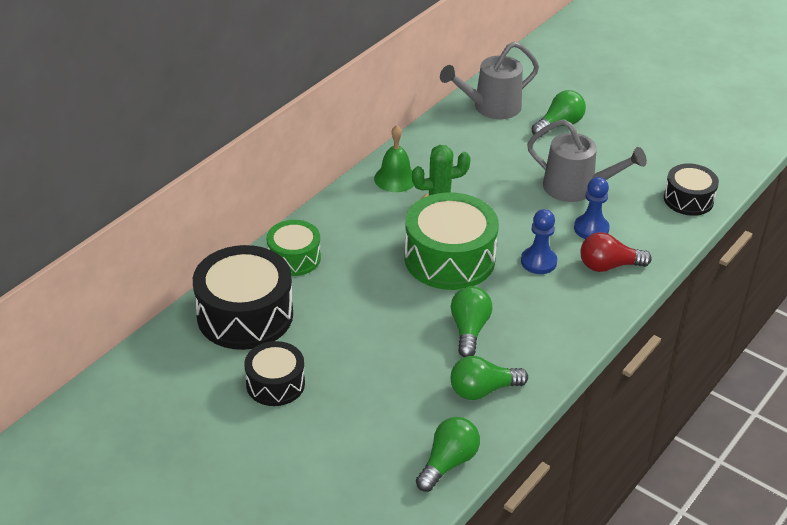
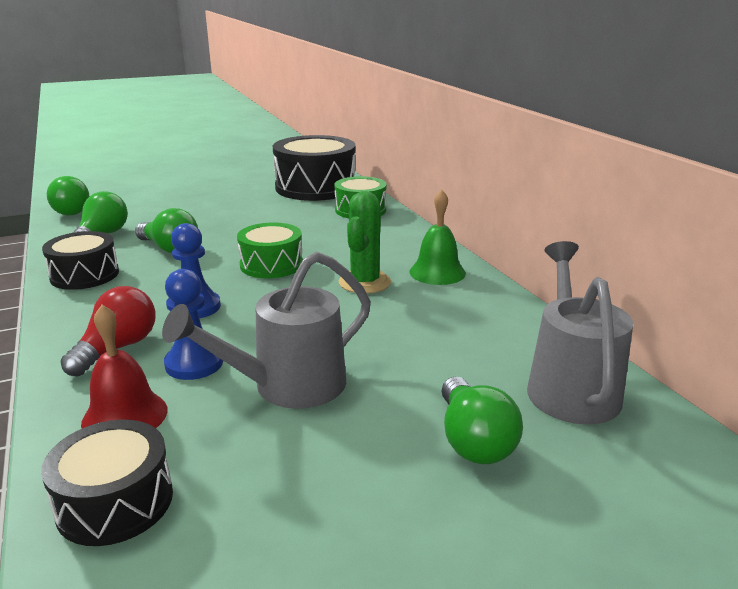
camera: 120 degrees right, 15 degrees down
(275, 384) = (234, 184): black drum -> black drum (85, 275)
(449, 258) = (271, 265): green drum -> green drum, size x0.58
(649, 227) = (125, 416): none -> red bell

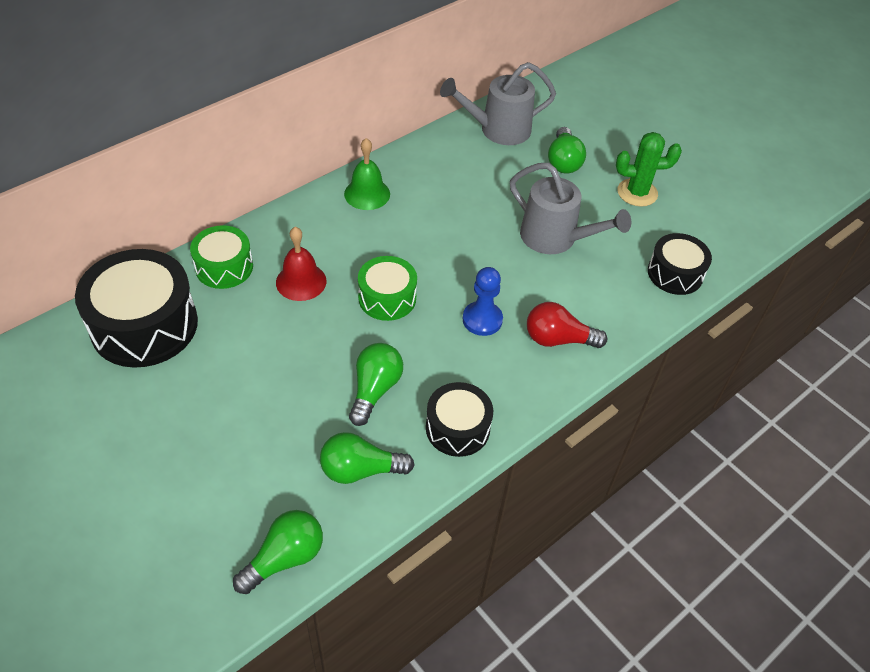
camera: 110 degrees left, 25 degrees up
(125, 416) = (619, 300): red bell -> red bell (301, 281)
(194, 363) = (554, 290): blue pawn -> none
(364, 282) = (401, 231): green cactus -> green cactus (637, 193)
(473, 441) = (563, 161): green light bulb -> green light bulb turned 120 degrees clockwise

